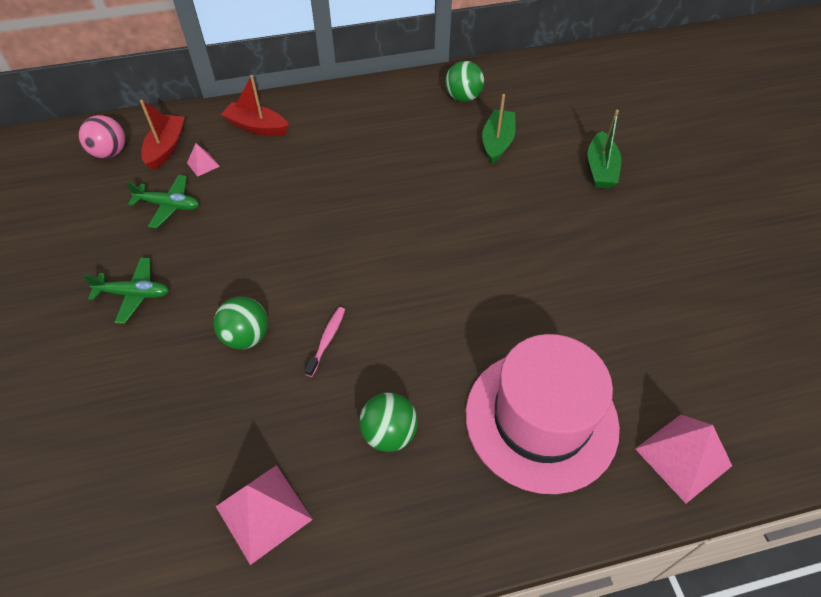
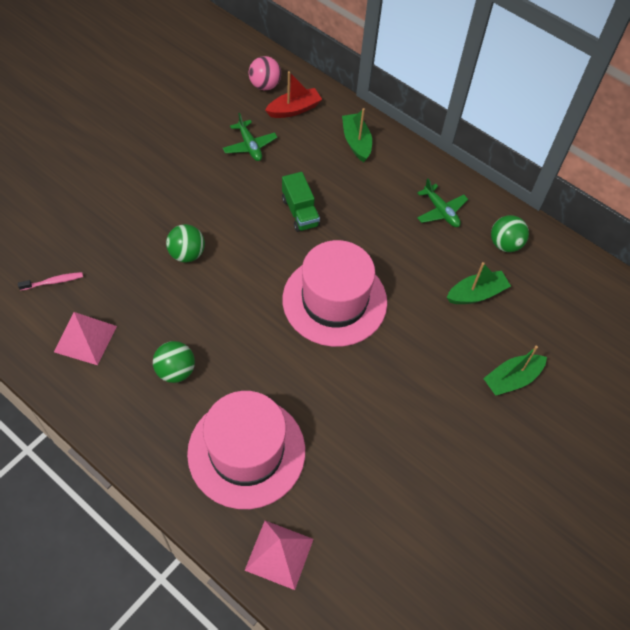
camera: 50 degrees right, 5 degrees up
(134, 294) = (173, 178): green plane -> green plane (441, 211)
(203, 164) = (297, 138): pink pyramid -> none
(257, 127) = (356, 142): red boat -> green boat
(292, 211) = (300, 212): none -> green truck
(327, 340) = (216, 297): pink toothbrush -> pink toothbrush (53, 282)
(419, 243) = (334, 300): none -> pink hat

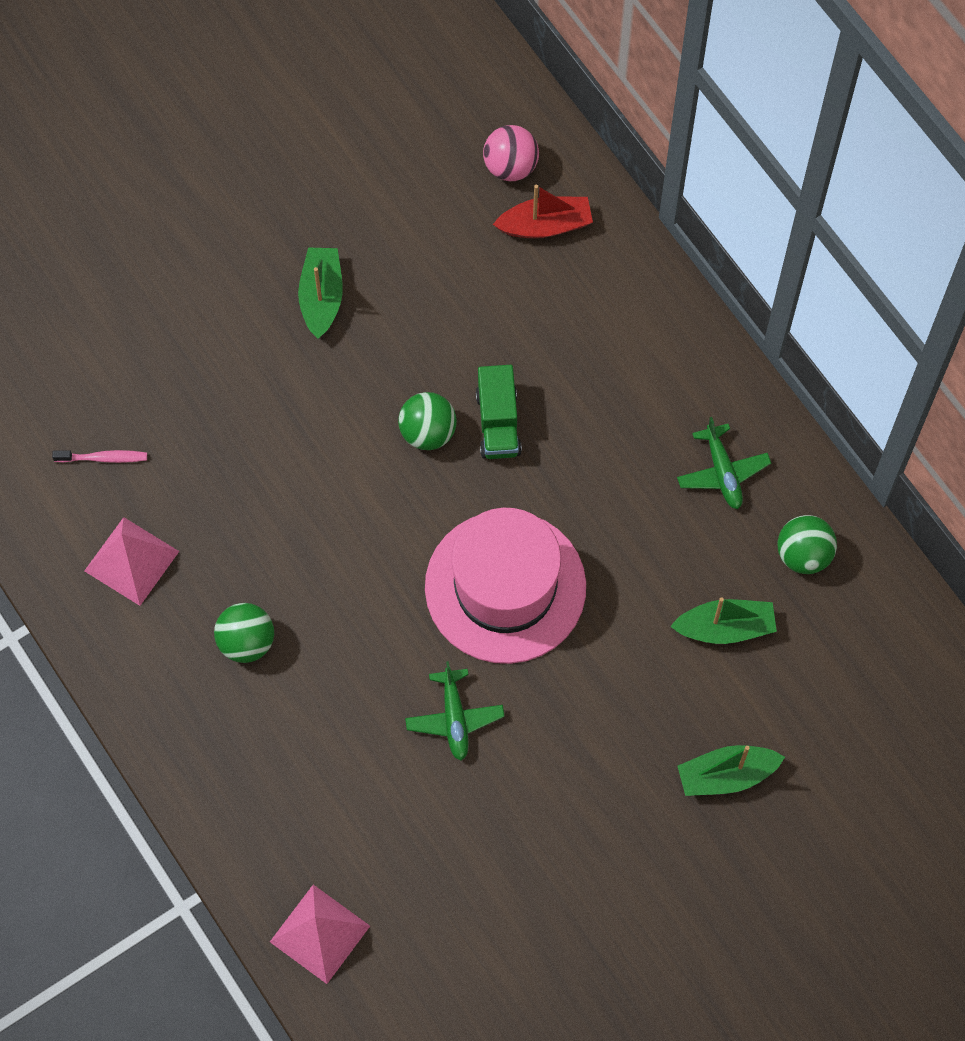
camera: 20 degrees right, 10 degrees up
(187, 254) = (307, 457): green ball -> green ball (428, 432)
(246, 451) = (314, 784): pink hat -> none
(249, 146) = (453, 282): green plane -> green plane (454, 718)
(356, 142) = (628, 312): green boat -> green boat (321, 297)

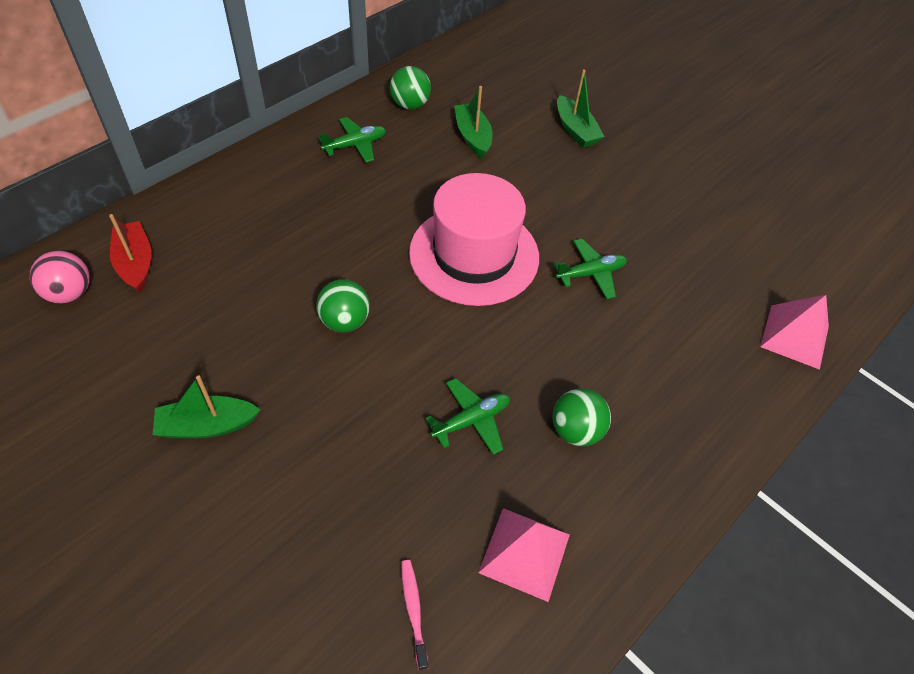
camera: 105 degrees left, 15 degrees down
(279, 540) = (471, 420): none -> green plane
(498, 423) = (330, 274): green truck -> none

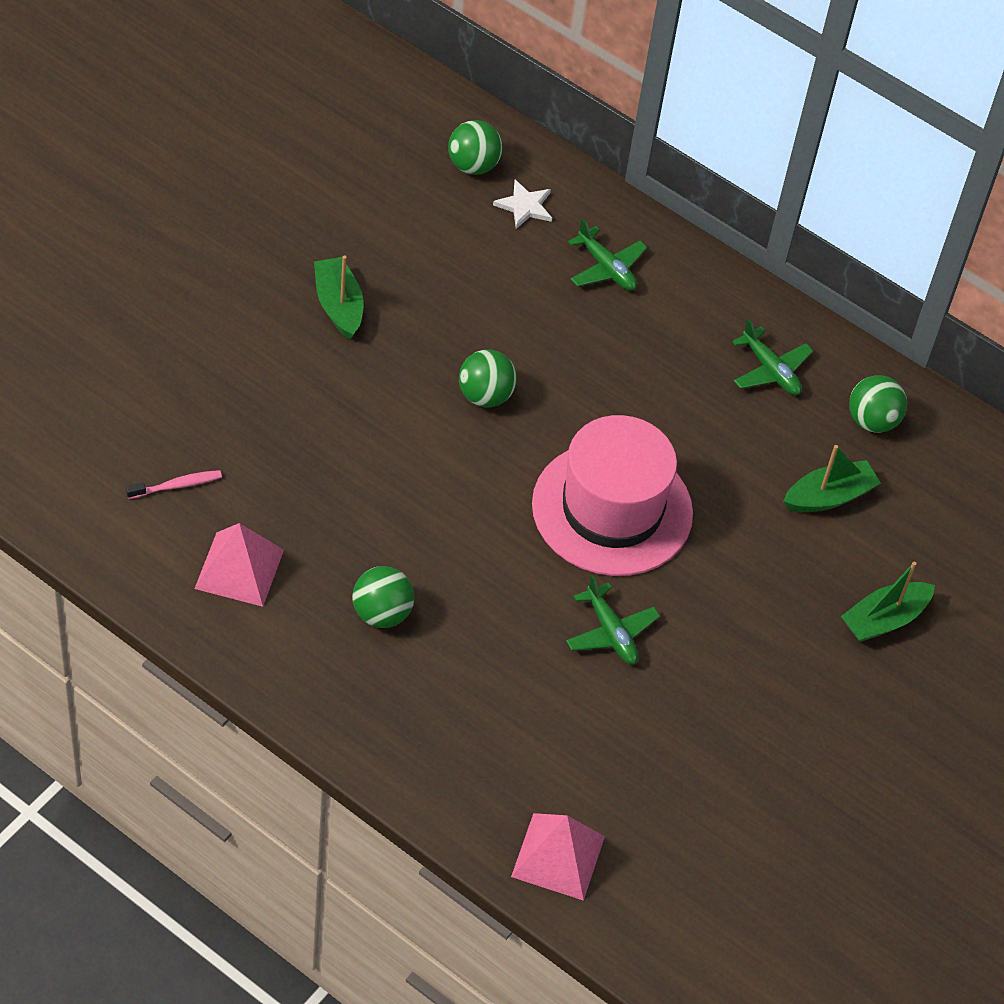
camera: 80 degrees right, 0 degrees up
(70, 293) = (473, 166): pink ball -> green ball
(135, 263) = (524, 206): red boat -> white star
(471, 420) = (379, 518): green plane -> green plane (606, 268)

